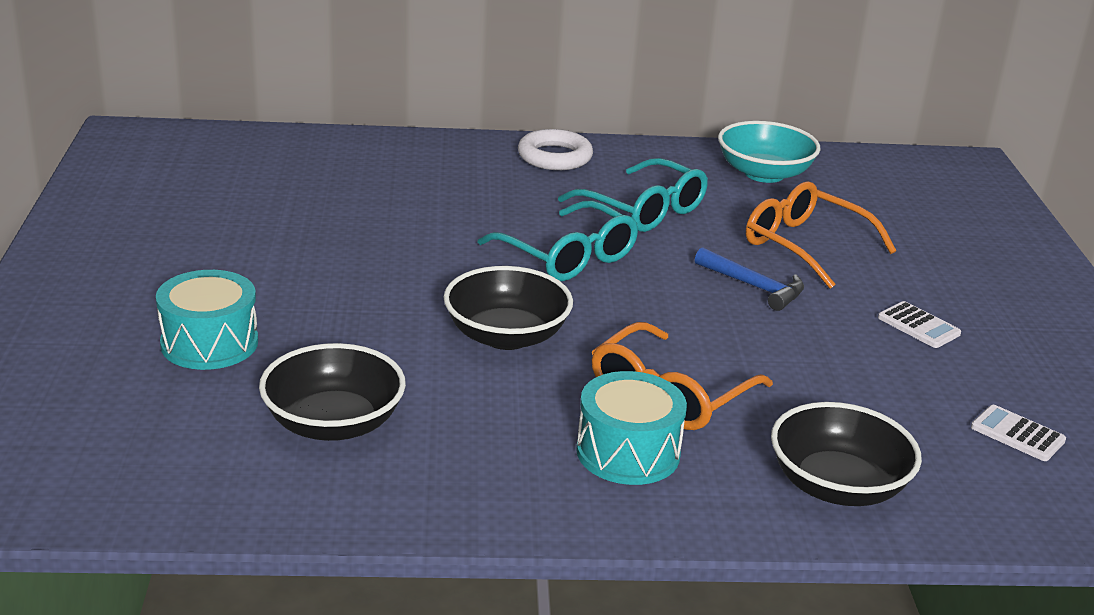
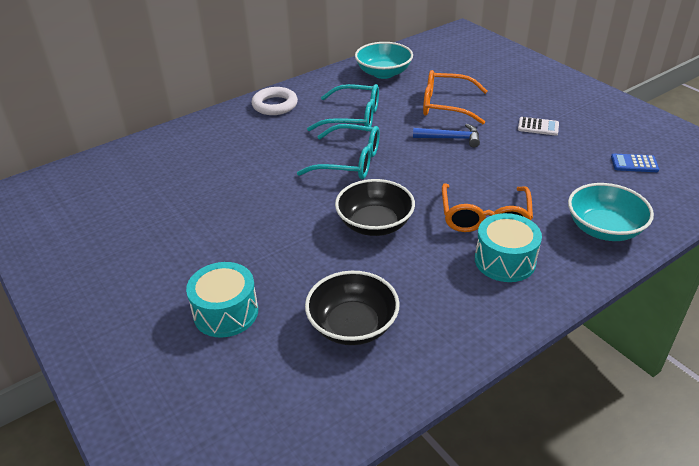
camera: 30 degrees left, 10 degrees up
(837, 486) = (604, 229): black bowl -> turquoise bowl
(1017, 434) = (634, 164): white calculator -> blue calculator

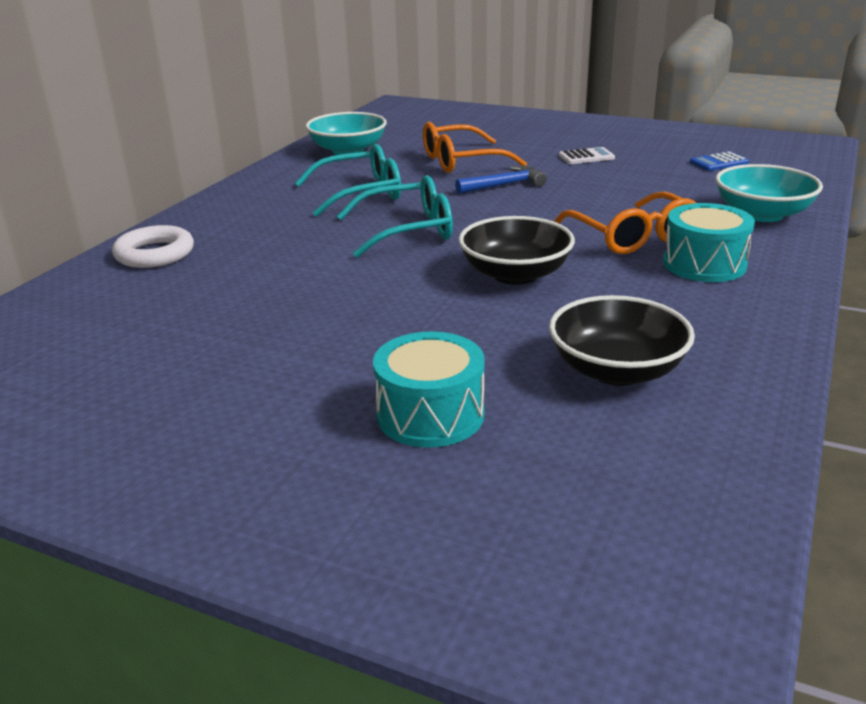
camera: 30 degrees left, 10 degrees down
(275, 105) = (235, 204): white ring -> white ring (155, 254)

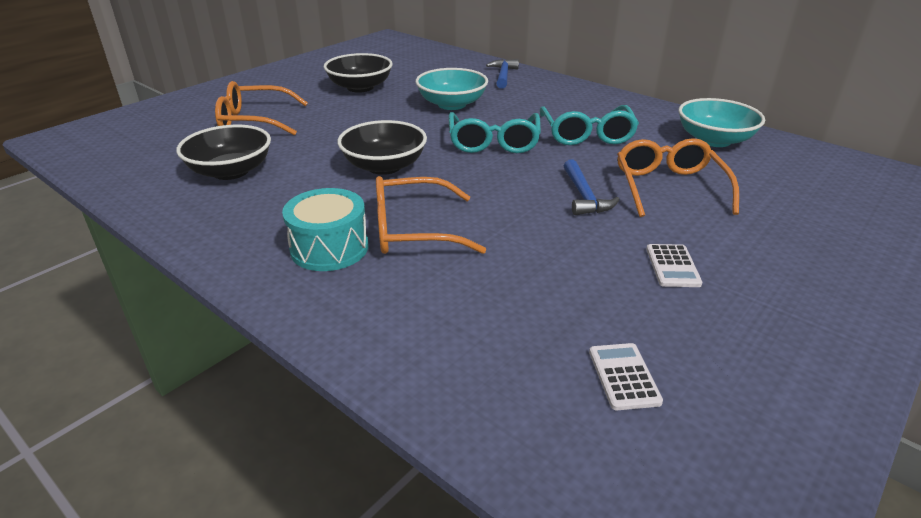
camera: 105 degrees right, 5 degrees up
(155, 254) = (503, 75): white ring -> blue hammer
(227, 355) = (360, 87): none -> black bowl
(430, 415) = (254, 121): turquoise drum -> orange glasses
(719, 162) = (624, 376): blue calculator -> white calculator
(762, 214) = (412, 332): turquoise bowl -> turquoise bowl (452, 104)

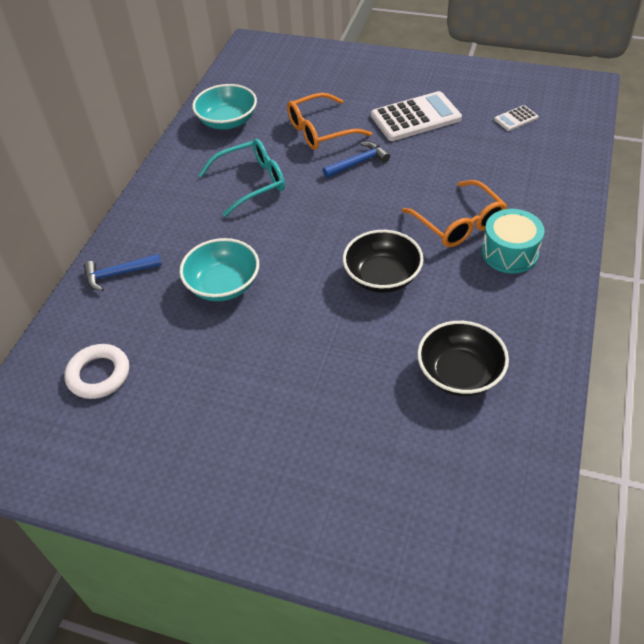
camera: 110 degrees left, 15 degrees up
(254, 121) = (350, 427): orange glasses -> none
(360, 87) = (206, 383): black bowl -> none
(410, 63) = (99, 374): none -> white ring
(493, 142) = (297, 229): turquoise glasses -> none
(672, 266) = (415, 117): white calculator -> white calculator, size x2.09

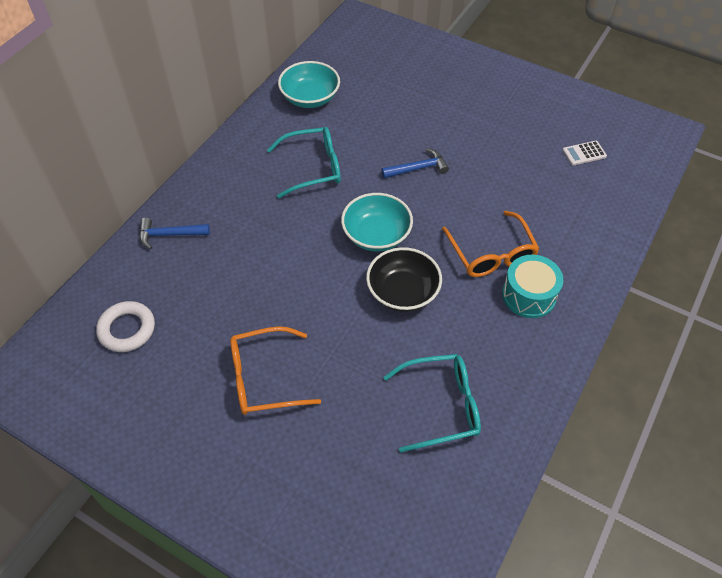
camera: 10 degrees right, 5 degrees up
(223, 285) = (258, 267): turquoise bowl -> turquoise bowl (376, 235)
(320, 131) = (392, 127): orange glasses -> orange glasses (263, 378)
(415, 117) = (487, 131): white calculator -> none
(459, 373) = (442, 406): black bowl -> turquoise glasses

